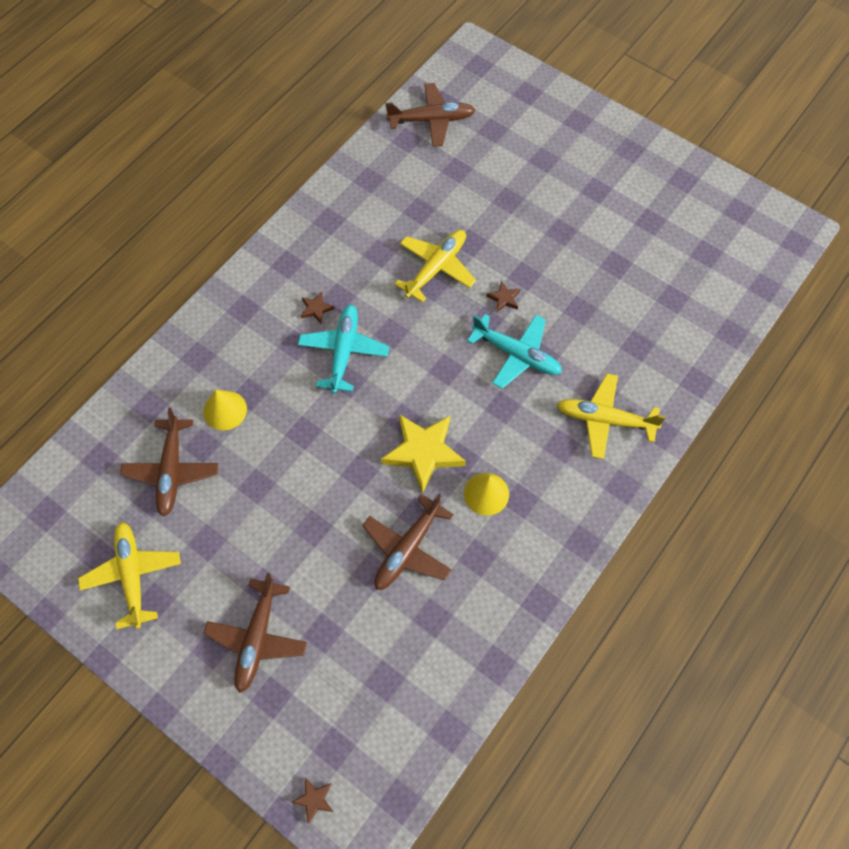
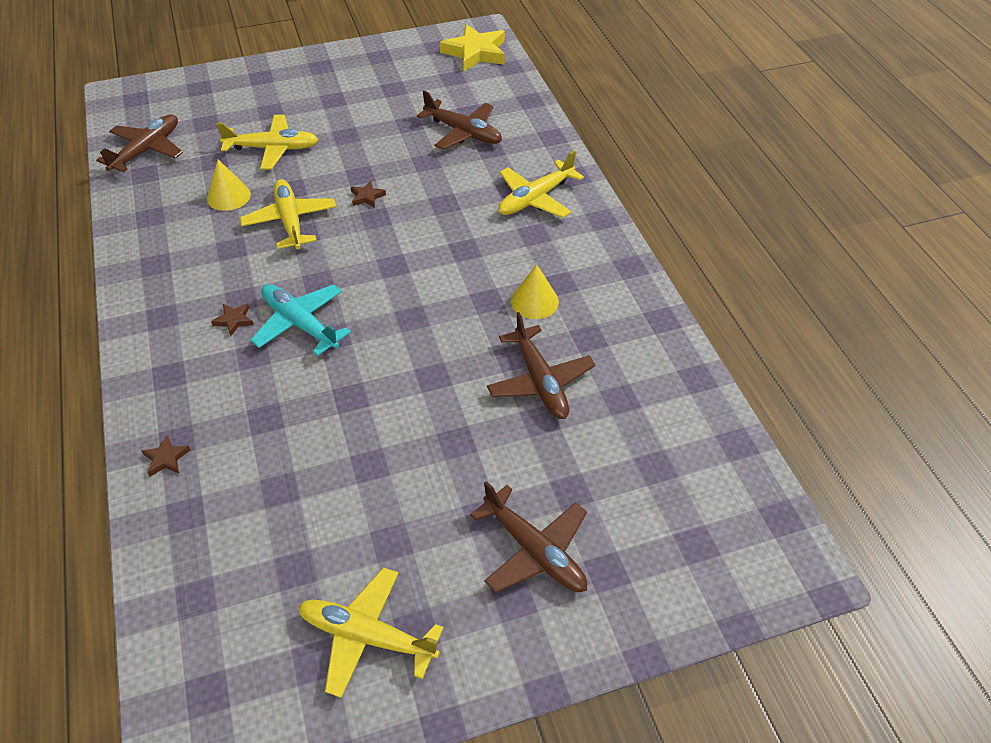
camera: 55 degrees left, 15 degrees down
(172, 470) = (280, 532): brown plane -> brown plane (463, 132)
(225, 410) = (261, 448): yellow cone -> yellow cone (228, 196)
(314, 800) = (739, 590): brown star -> brown star (166, 458)
(423, 452) = (457, 321): yellow star -> yellow star (475, 52)
(502, 195) = (272, 149): none -> yellow plane
(516, 354) = (425, 216): turquoise plane -> none

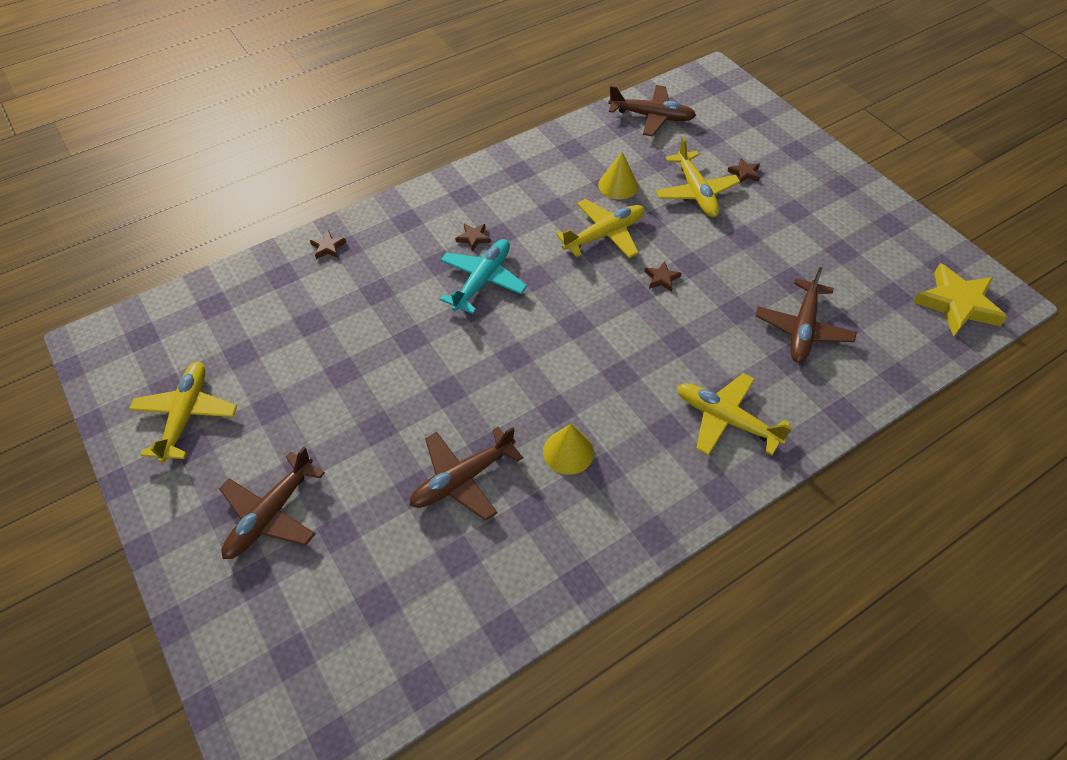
camera: 75 degrees right, 5 degrees up
(269, 114) = (744, 173): none -> brown star

